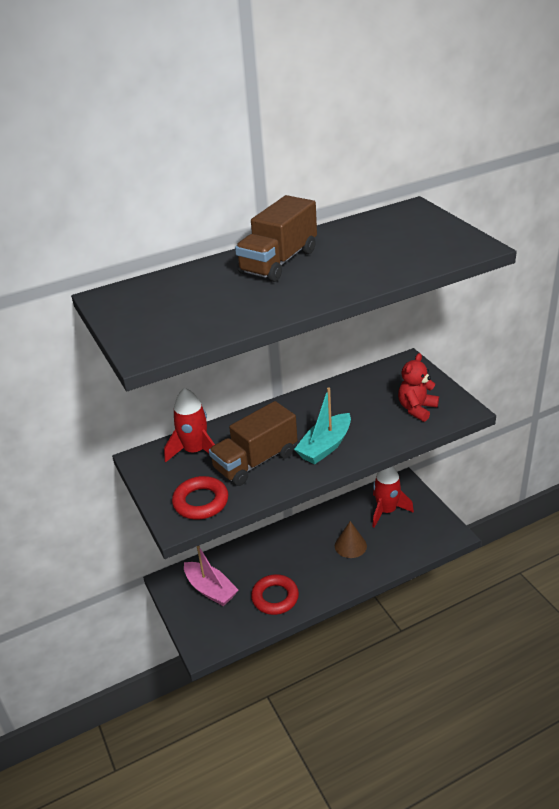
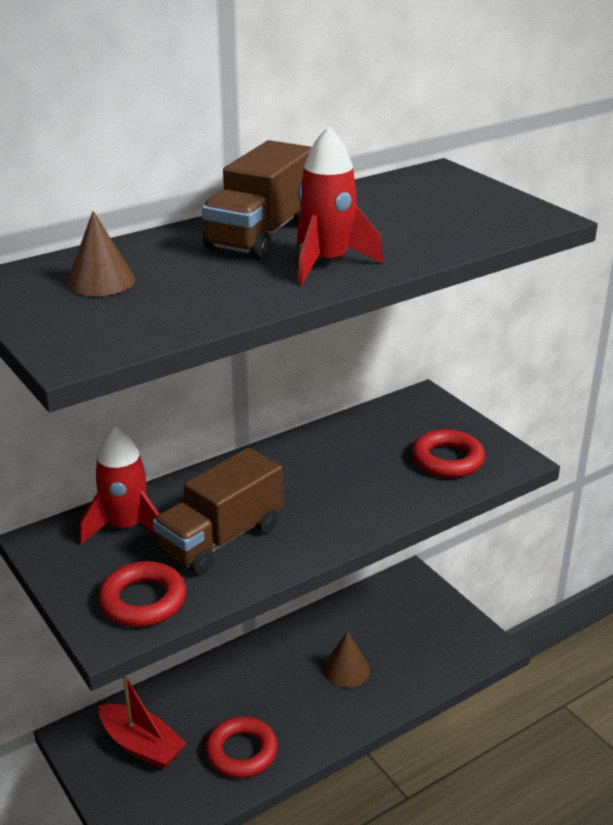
camera: 10 degrees left, 5 degrees down
(168, 298) = (101, 281): none -> brown cone
(210, 590) = (141, 745): pink boat -> red boat
(325, 446) = (322, 515): turquoise boat -> none
(386, 511) = (392, 617): red rocket -> red rocket (327, 263)
(417, 409) = (447, 460): red teddy bear -> red ring

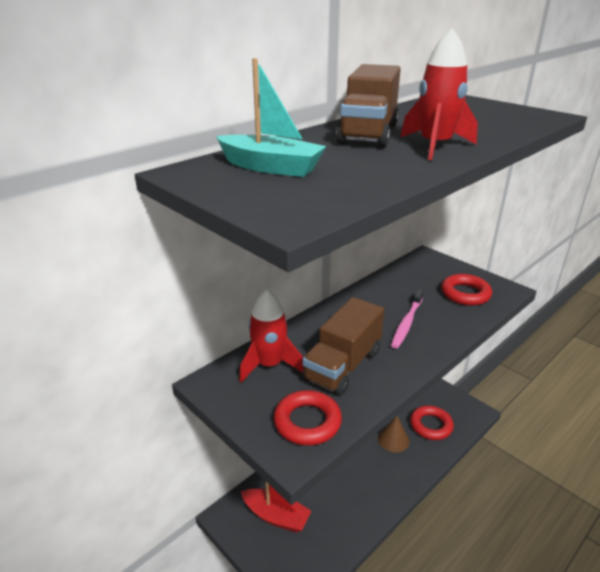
camera: 10 degrees left, 0 degrees up
(101, 281) = (271, 167): brown cone -> turquoise boat
(242, 752) = (346, 510): red ring -> red ring (431, 425)
(337, 493) = (406, 323): none -> pink toothbrush

